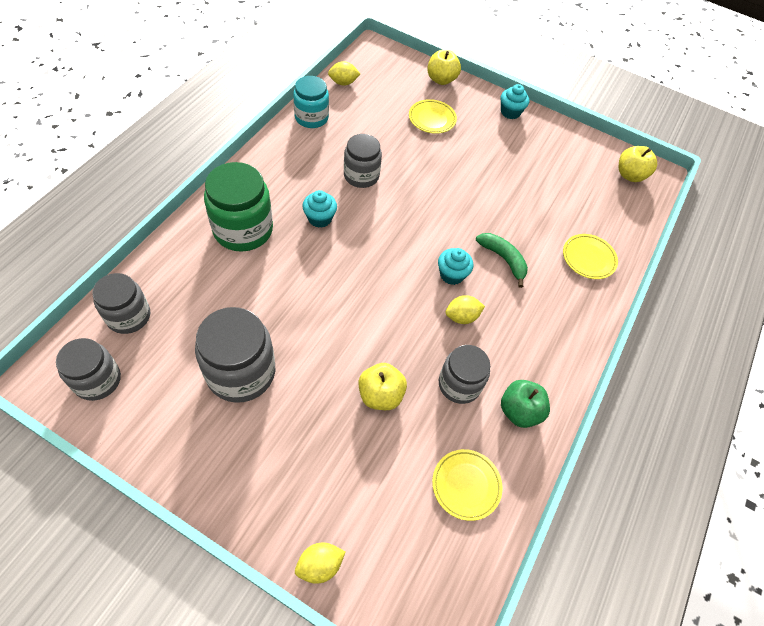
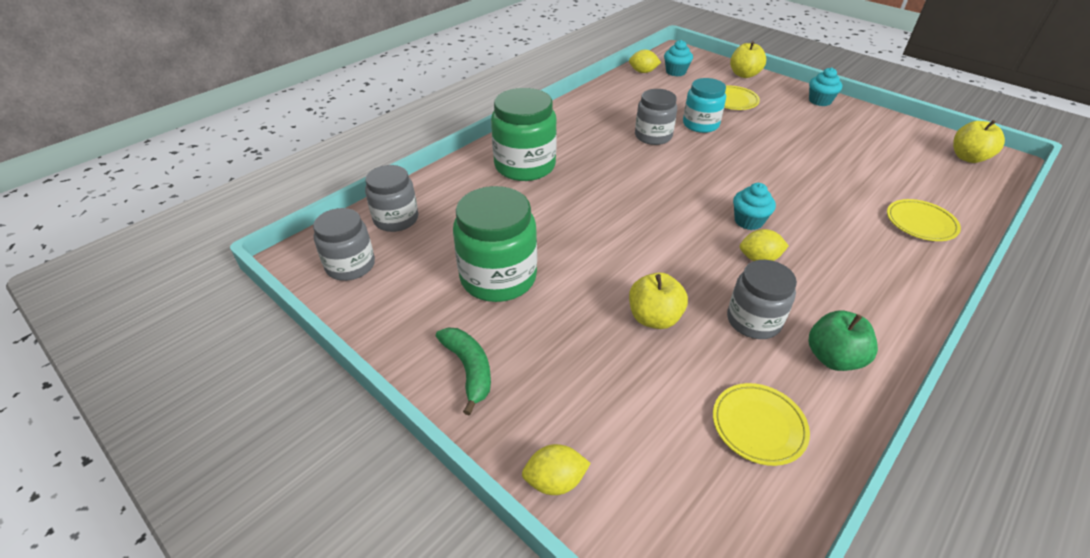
camera: 20 degrees right, 15 degrees down
(241, 372) = (498, 277): grey jar -> green jar
(311, 118) = (608, 93): turquoise jar -> turquoise jar (700, 124)
(320, 218) = (605, 164): turquoise cupcake -> turquoise cupcake (676, 72)
(503, 259) = (811, 214): green banana -> green banana (469, 369)

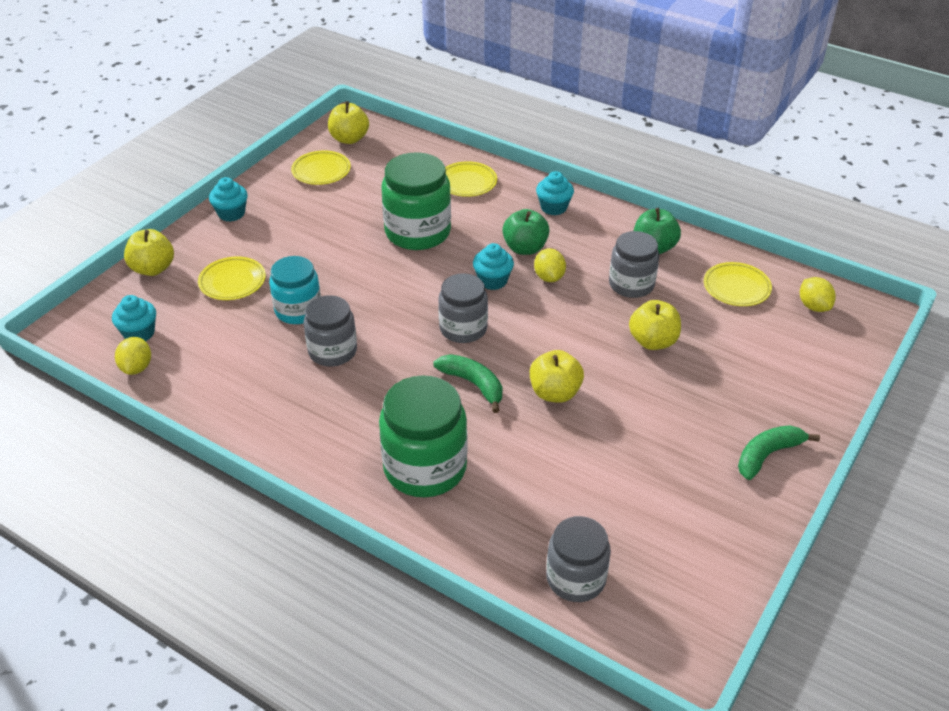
camera: 100 degrees left, 0 degrees up
(350, 265) = (675, 598): grey jar -> grey jar (463, 328)
(498, 277) = (643, 456): green jar -> green jar (418, 232)
(555, 481) = (837, 386): yellow lemon -> yellow lemon (813, 306)
(589, 237) = (555, 393): none -> yellow apple
(607, 195) = (473, 384): none -> green banana
(807, 249) = (525, 248): none -> green apple
(894, 282) = (553, 207): none -> turquoise cupcake
(901, 141) = (321, 171): none -> yellow plate

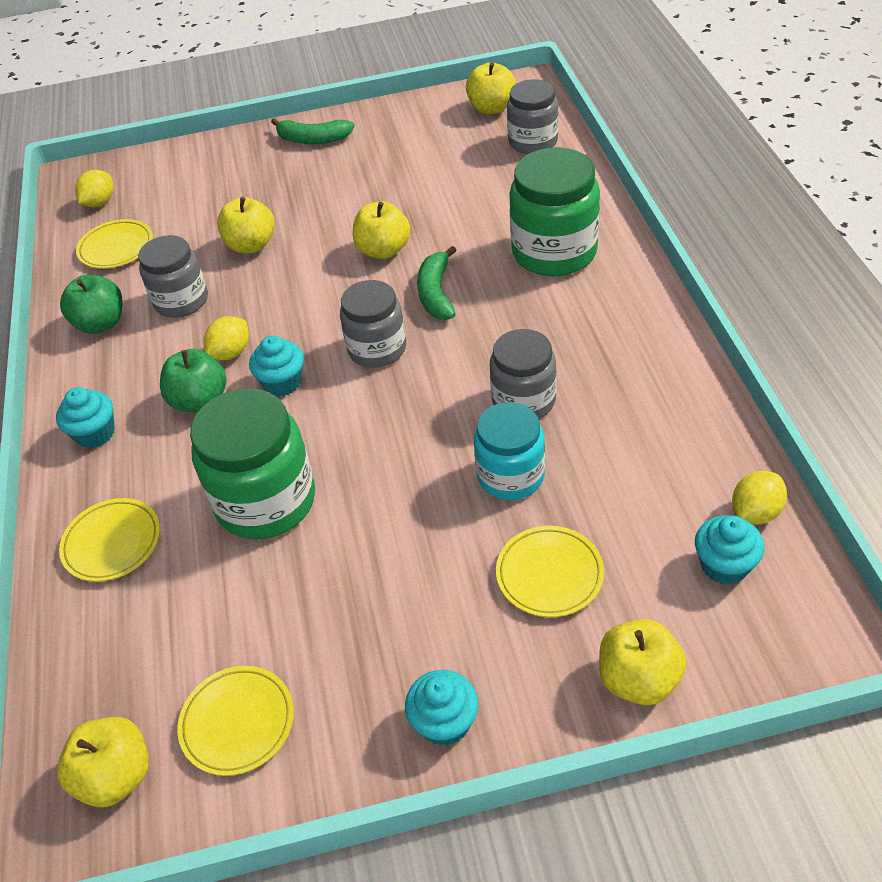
camera: 130 degrees left, 5 degrees up
(670, 600) = (491, 108): none -> yellow apple

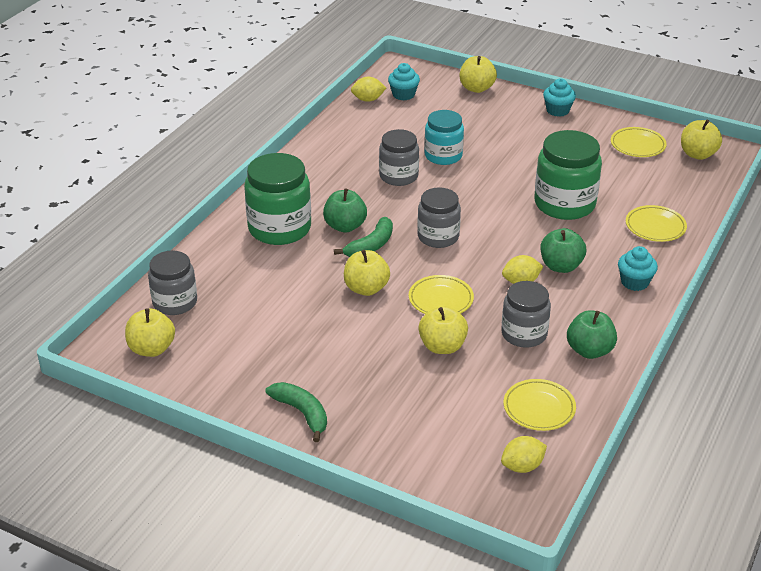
camera: 145 degrees left, 10 degrees down
(282, 382) = (506, 249): turquoise cupcake -> none
(492, 296) = (345, 226): none -> green apple
(549, 574) = (470, 123): yellow plate -> yellow plate (441, 299)

